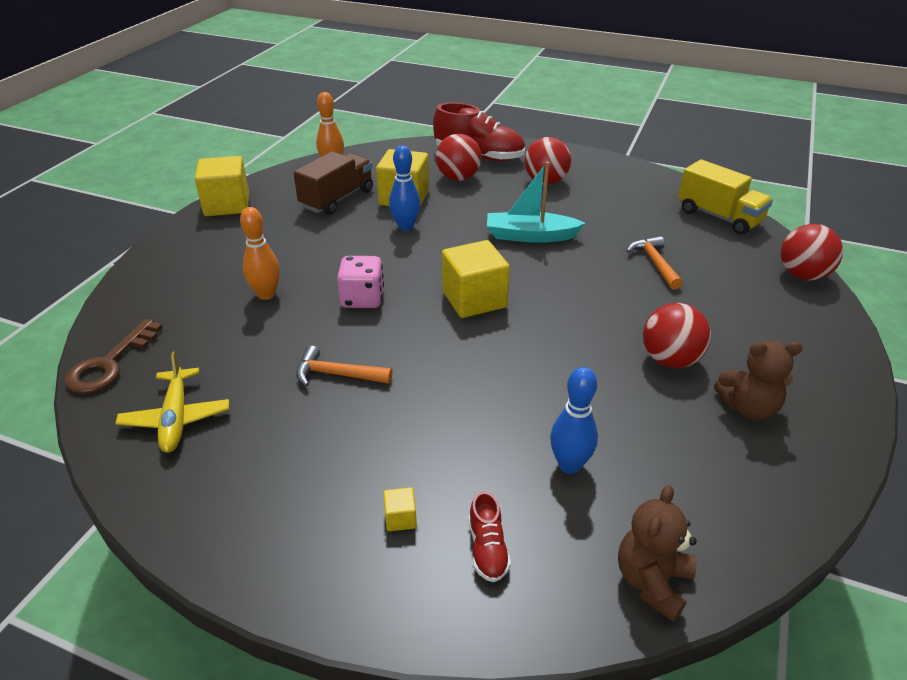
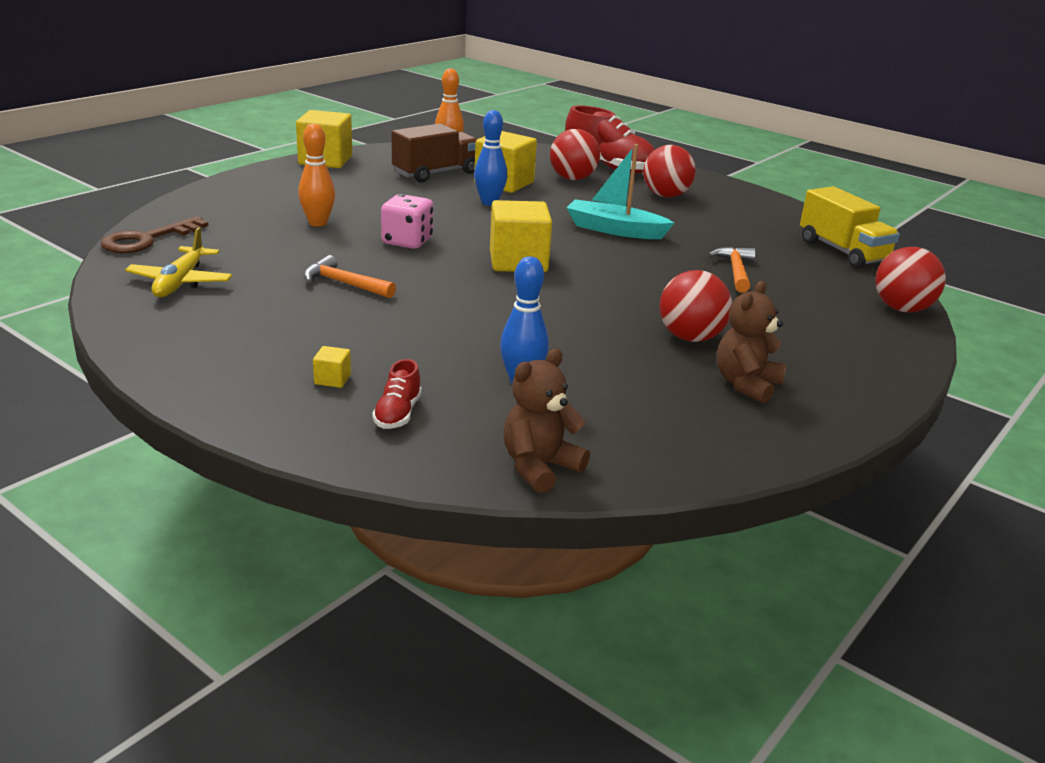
camera: 15 degrees right, 10 degrees down
(748, 408) = (746, 385): brown teddy bear -> brown teddy bear turned 105 degrees clockwise

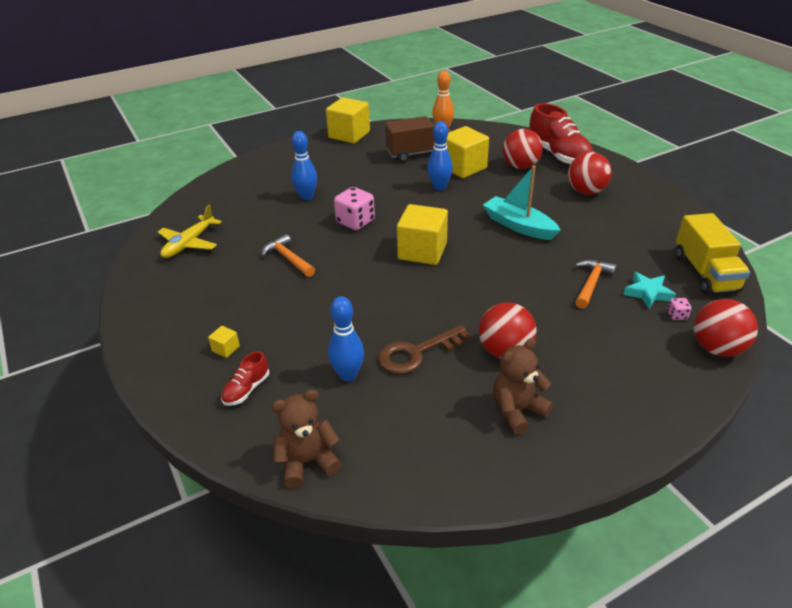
camera: 25 degrees right, 10 degrees up
(147, 240) = (192, 202): brown key -> brown key (417, 353)
(318, 223) = (306, 197): orange bowling pin -> blue bowling pin
(800, 273) = (648, 293): none -> turquoise star
(843, 287) = (677, 315): none -> pink dice

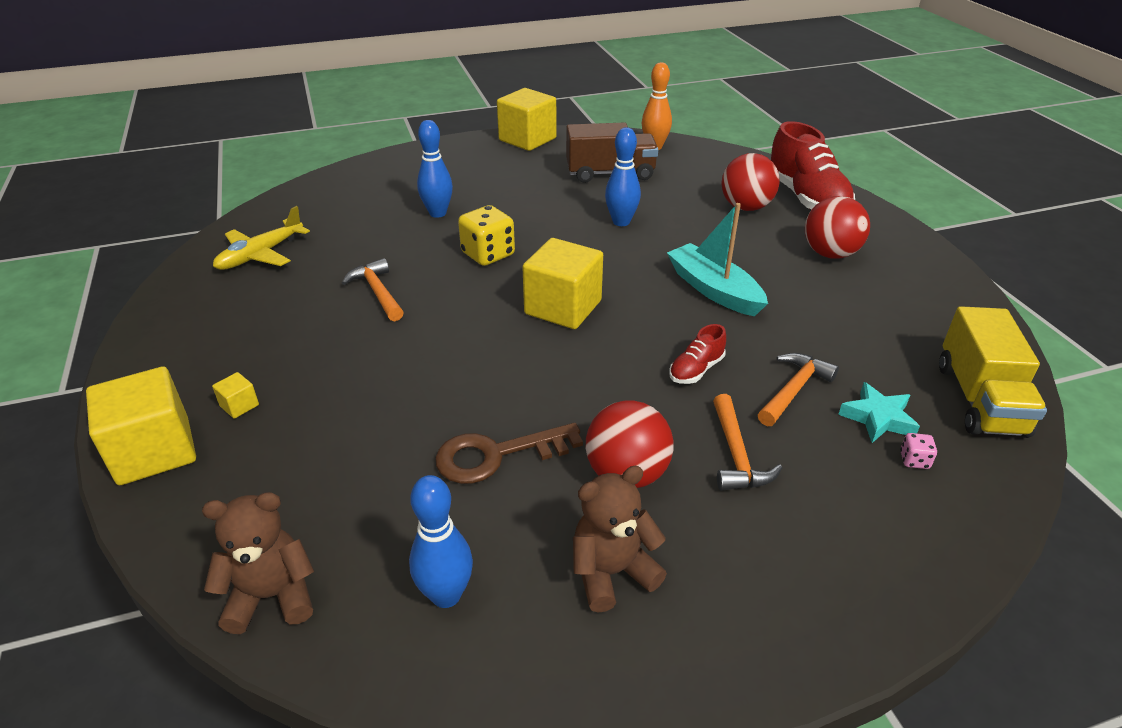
camera: 10 degrees right, 0 degrees up
(246, 389) = (239, 469): red shoe -> red shoe (696, 370)
(348, 375) = (386, 472): blue bowling pin -> blue bowling pin (446, 595)
(355, 222) = (488, 254): pink dice -> yellow dice
(463, 167) = (664, 199): yellow cube -> yellow cube (154, 451)
(569, 329) = (736, 455): none -> orange hammer
(717, 348) = (965, 525): red ball -> none

